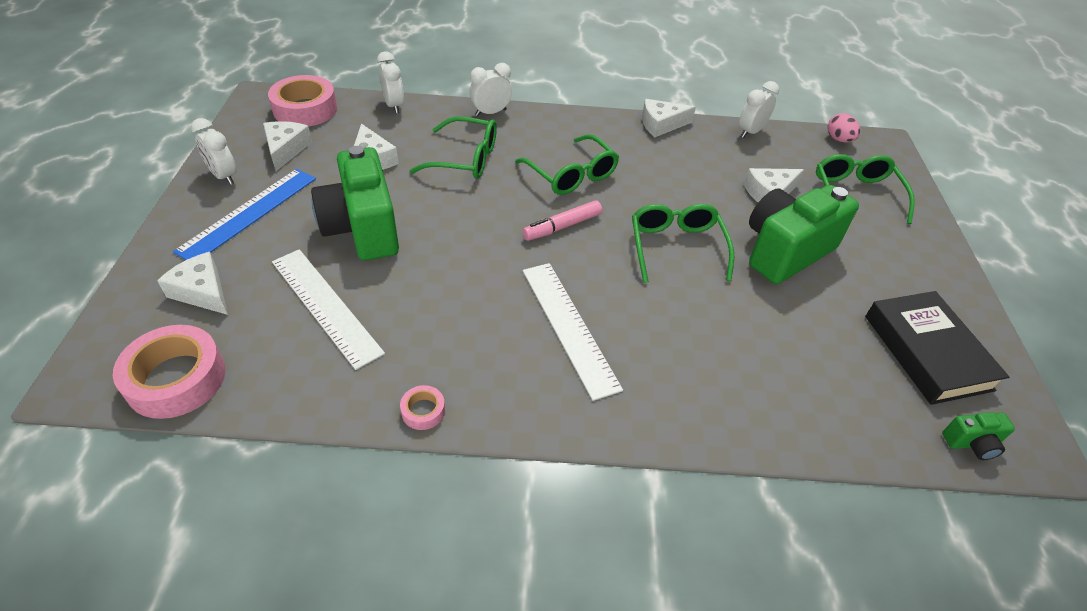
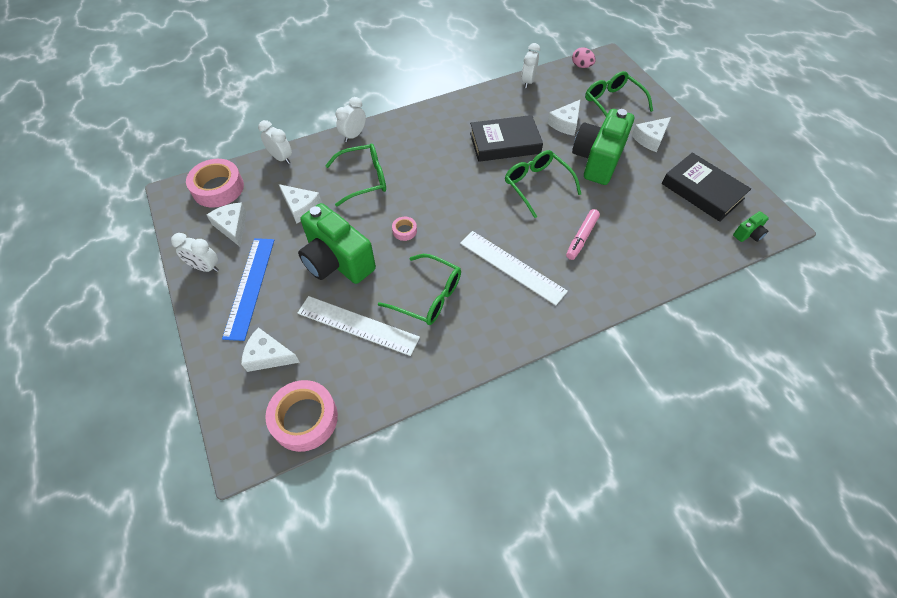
camera: 25 degrees left, 10 degrees up
(423, 411) = (469, 359): pink tape -> pink tape (404, 231)
(562, 226) = (462, 201): pink marker -> pink marker (581, 237)
(572, 175) = (441, 161): green glasses -> green glasses (428, 296)
(661, 124) = (470, 98): white cheese -> white cheese (650, 139)
(669, 185) = (505, 143): none -> black book

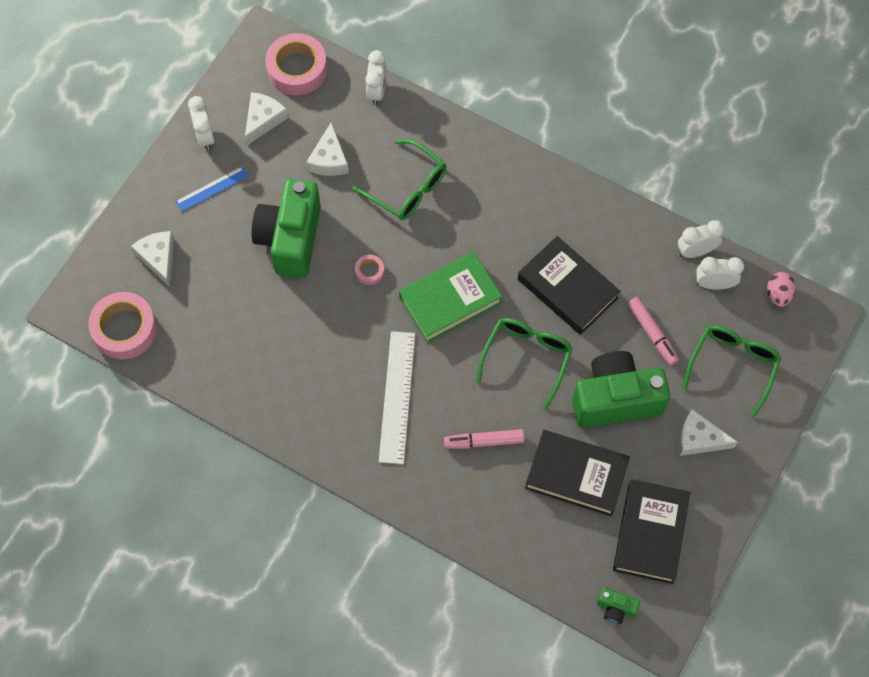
camera: 55 degrees right, 10 degrees up
(250, 287) = (212, 189): blue ruler -> blue ruler, size x0.58
(354, 135) = (460, 133): white clock -> white clock (714, 284)
(357, 325) = (236, 306): white ruler -> none
(428, 296) = (308, 344): green glasses -> none
(464, 201) = (450, 300): none -> green book
(565, 123) = (652, 333): white cheese -> pink marker
(638, 204) = (576, 475): none -> black book

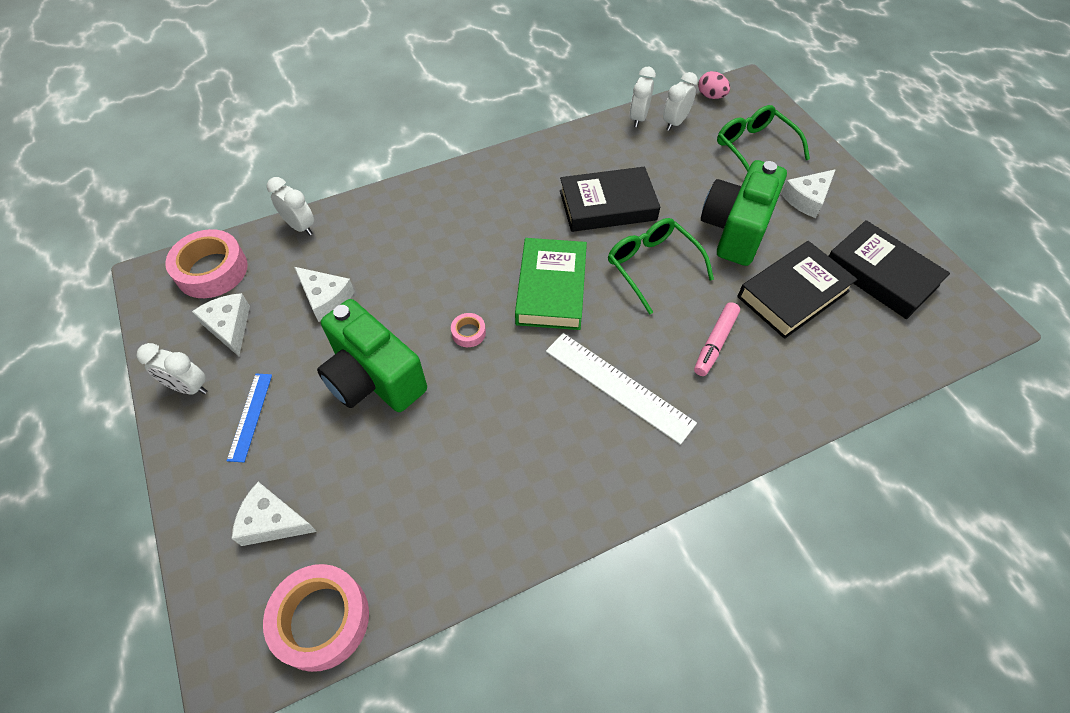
camera: 55 degrees left, 10 degrees down
(408, 188) = (414, 257): green glasses -> none
(615, 608) = (947, 338): green camera -> none
(652, 333) = (690, 177): pink marker -> none

